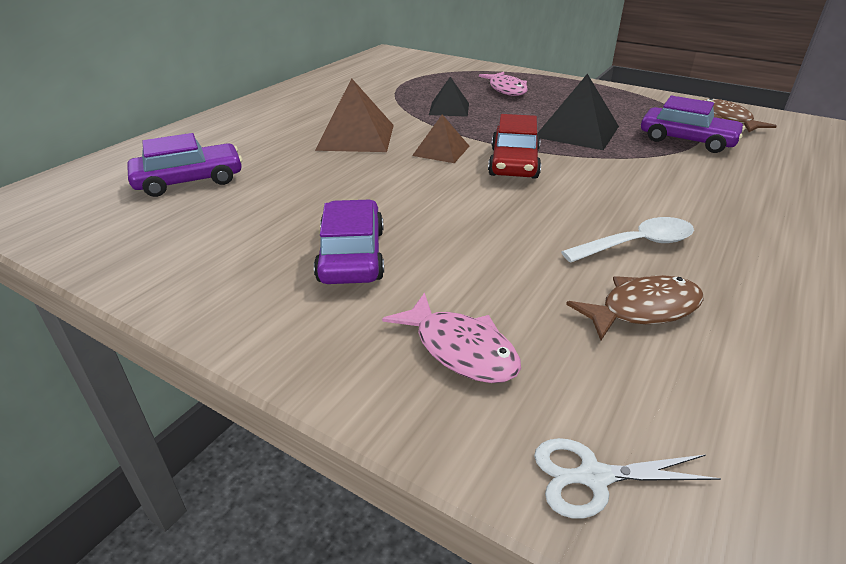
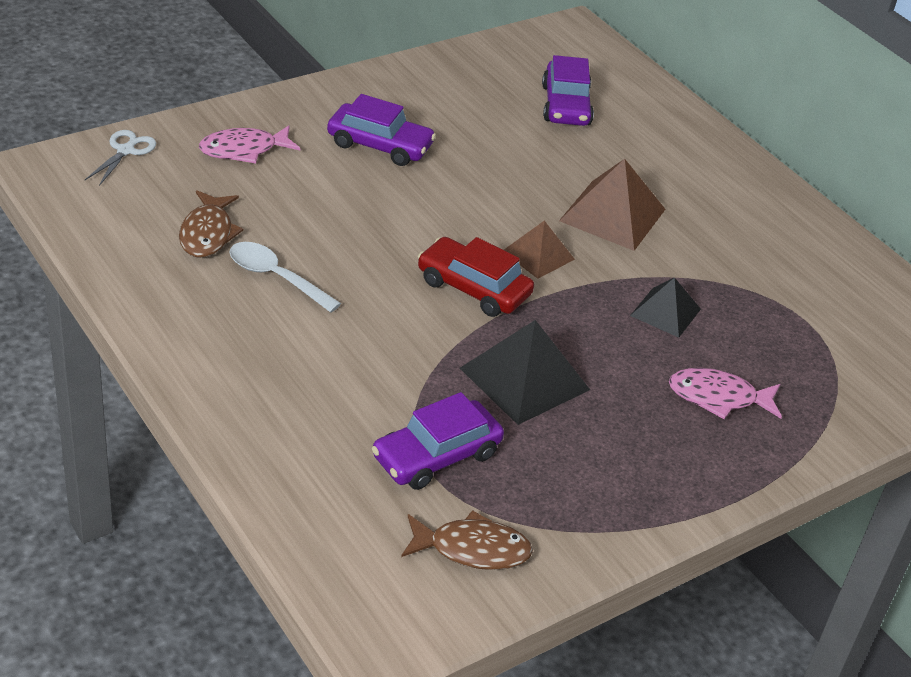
camera: 110 degrees right, 5 degrees up
(636, 244) = (276, 277): white spoon -> white spoon turned 120 degrees clockwise

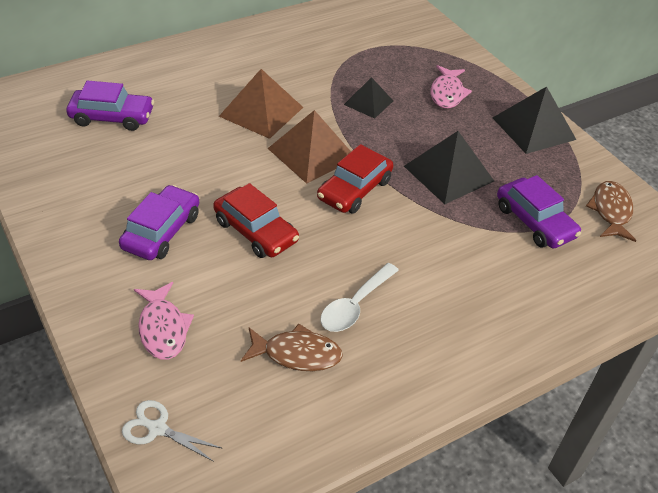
camera: 85 degrees left, 5 degrees up
(387, 208) = (255, 231): none -> red car
(538, 255) = (312, 153): brown pyramid -> brown pyramid, size x1.63
(658, 489) = (533, 128): none -> black pyramid

